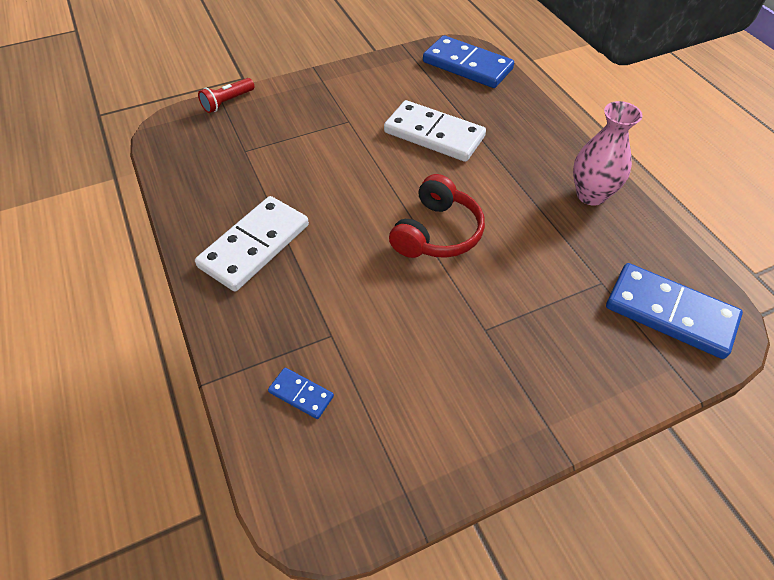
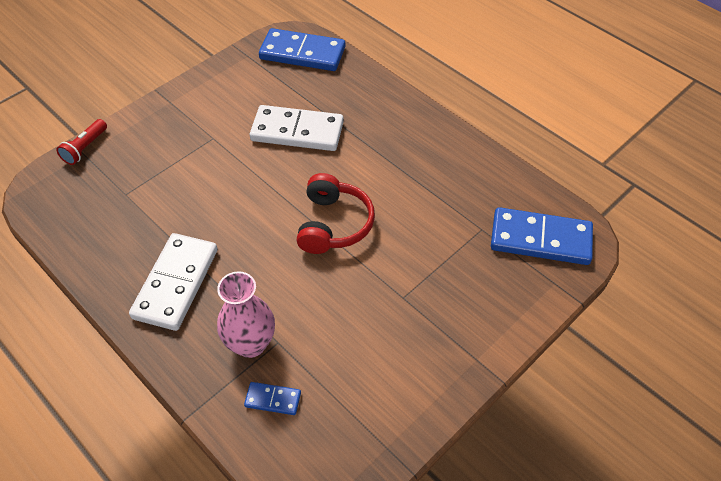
camera: 20 degrees left, 0 degrees up
(591, 195) = (450, 153): pink vase -> pink vase (251, 344)

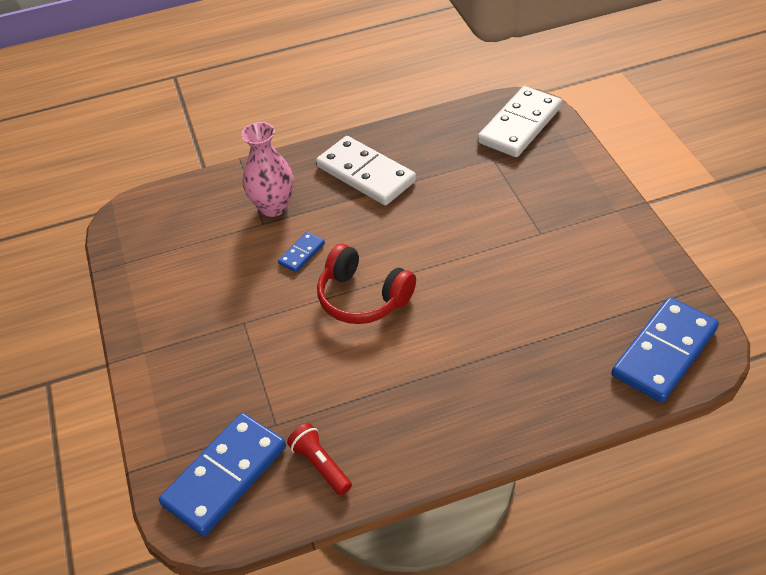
camera: 120 degrees right, 5 degrees down
(85, 148) = (571, 140): red flashlight -> red flashlight (320, 465)
(273, 399) = (215, 208): blue domino -> blue domino (301, 253)
(297, 131) = (516, 306): white domino -> white domino (520, 125)

